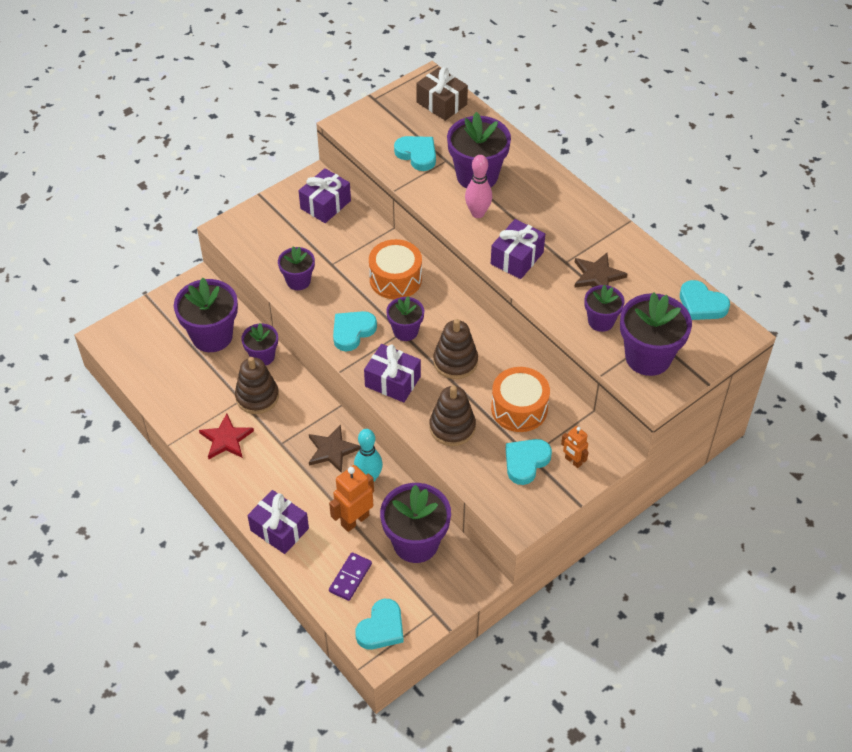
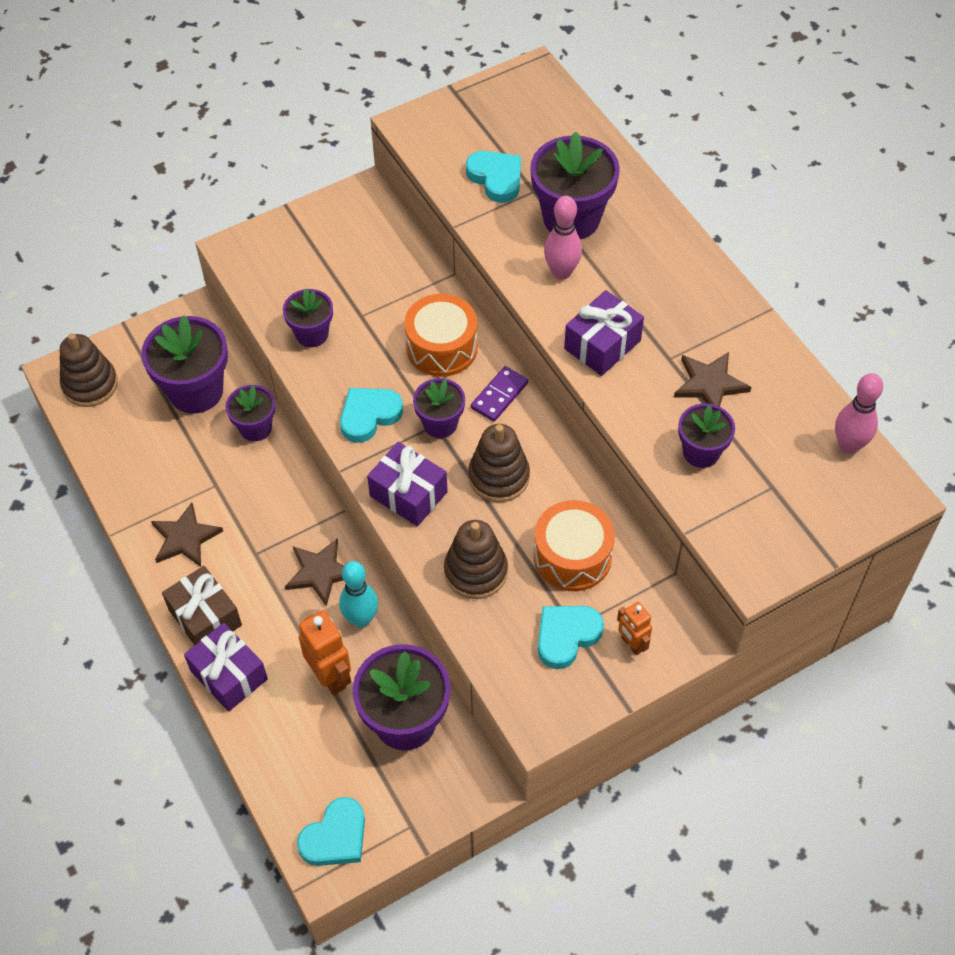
camera: 10 degrees right, 5 degrees up
(226, 439) = (185, 538): red star -> brown star
(257, 397) = (237, 484): brown stacking toy -> brown stacking toy (90, 385)
(325, 204) = (369, 230): purple gift -> none
(350, 577) = (308, 758): purple domino -> purple domino (499, 395)
(354, 520) = (330, 676): orange robot -> orange robot turned 90 degrees clockwise
(441, 103) = (544, 108): brown gift -> brown gift (205, 617)
(648, 357) = (757, 515): purple flower pot -> none
(701, 304) = (848, 445): turquoise heart -> pink bowling pin

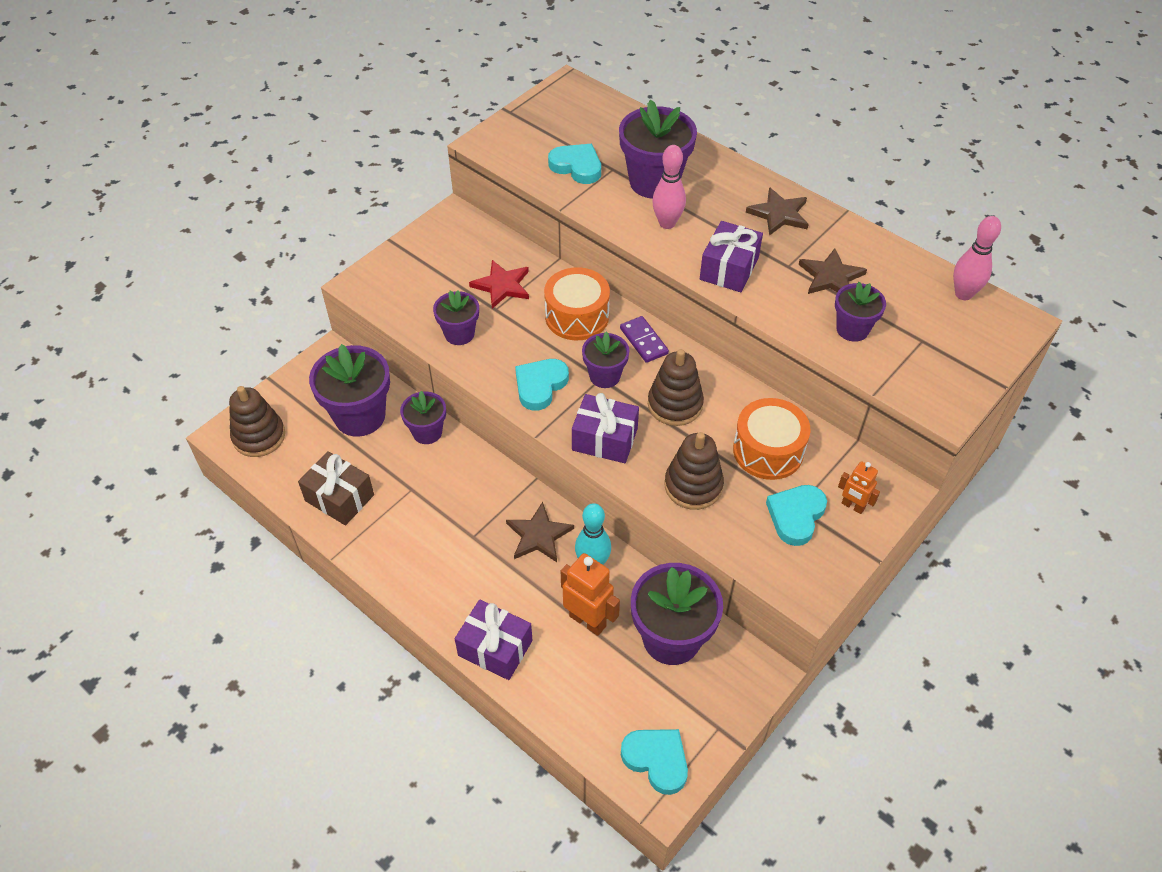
camera: 20 degrees left, 5 degrees down
(185, 538) = (403, 541): brown star -> brown star (779, 214)
(205, 617) = (451, 604): brown gift -> brown gift (339, 498)
(335, 837) = (656, 760): turquoise heart -> turquoise heart turned 75 degrees counterclockwise
(379, 291) = (502, 286): none -> red star
(499, 395) = (643, 341): purple domino -> purple domino turned 45 degrees counterclockwise

